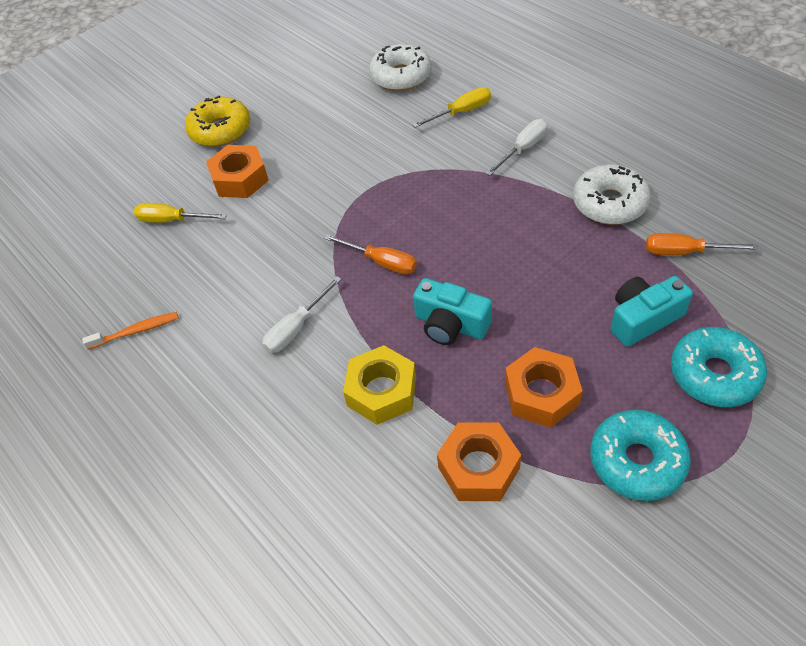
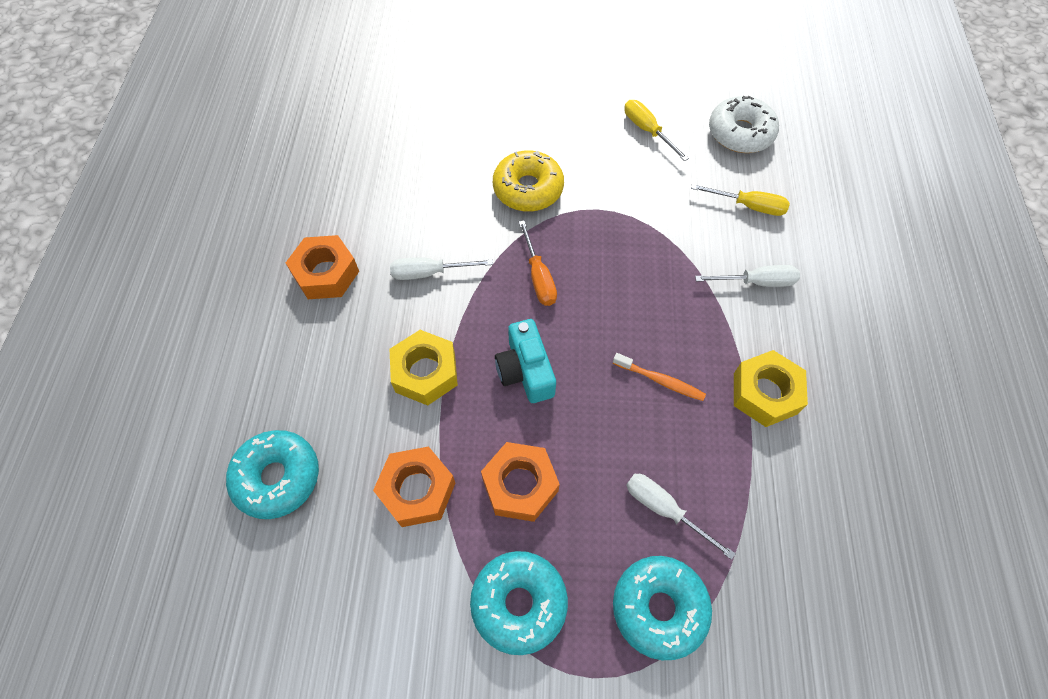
camera: 40 degrees right, 10 degrees up
(136, 331) = (340, 181): orange toothbrush -> orange toothbrush (660, 380)
(172, 220) = (448, 117): yellow screwdriver -> yellow screwdriver (647, 130)
(220, 130) = (557, 70): yellow donut -> yellow donut (528, 189)
(240, 179) = (525, 122): orange nut -> orange nut (326, 273)
(363, 569) = (277, 477): none -> turquoise donut
(609, 203) = (765, 393): white donut -> yellow nut
(643, 319) = (664, 509): turquoise camera -> white screwdriver
(685, 252) = (771, 493): orange screwdriver -> none

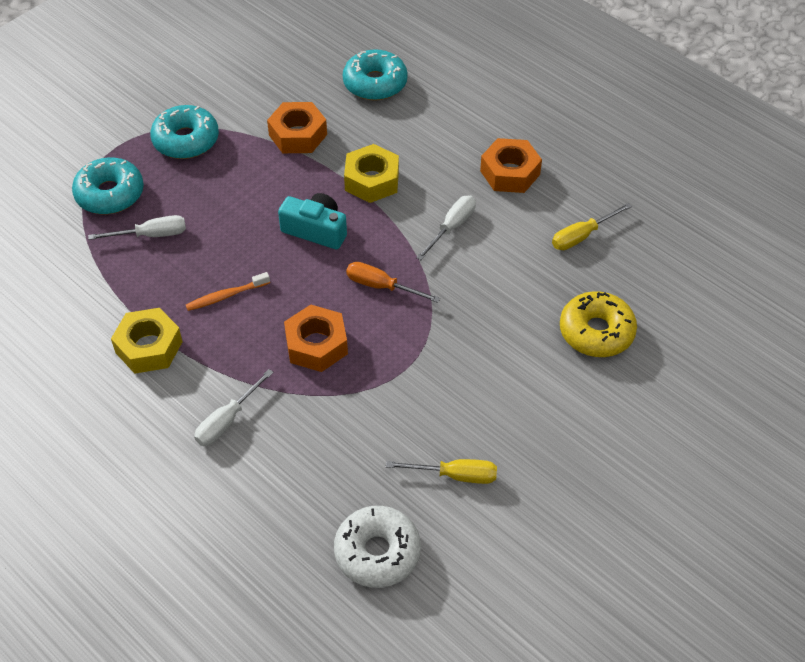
camera: 130 degrees right, 10 degrees down
(520, 485) = (246, 180): orange nut -> orange nut (316, 345)
(528, 189) = (474, 337): yellow donut -> yellow donut (596, 332)
(748, 206) = (296, 481): yellow screwdriver -> yellow screwdriver (582, 236)

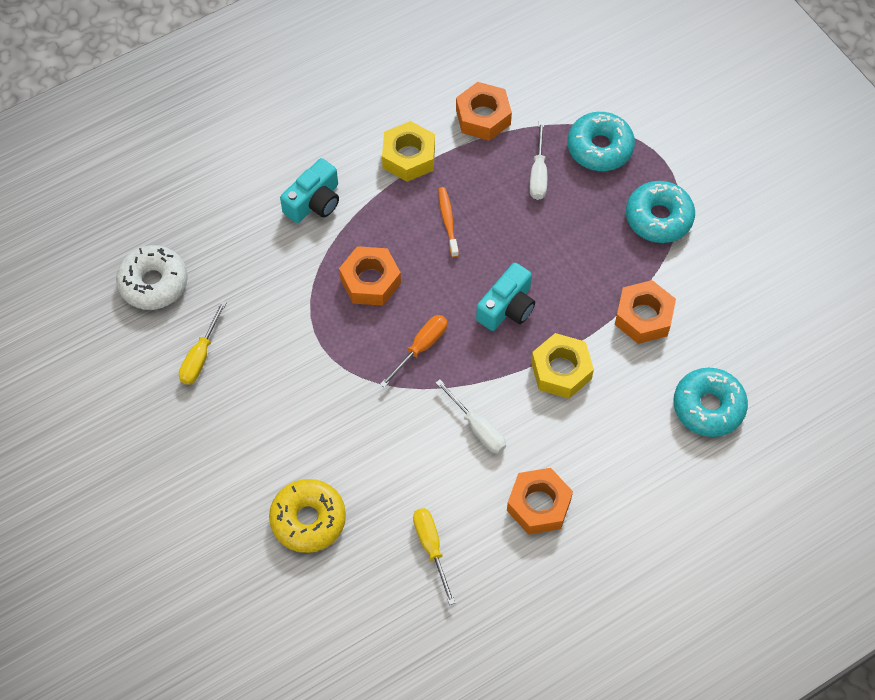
camera: 105 degrees right, 10 degrees up
(84, 293) = (483, 117): none -> orange nut
(227, 420) = (314, 202): white screwdriver -> turquoise camera

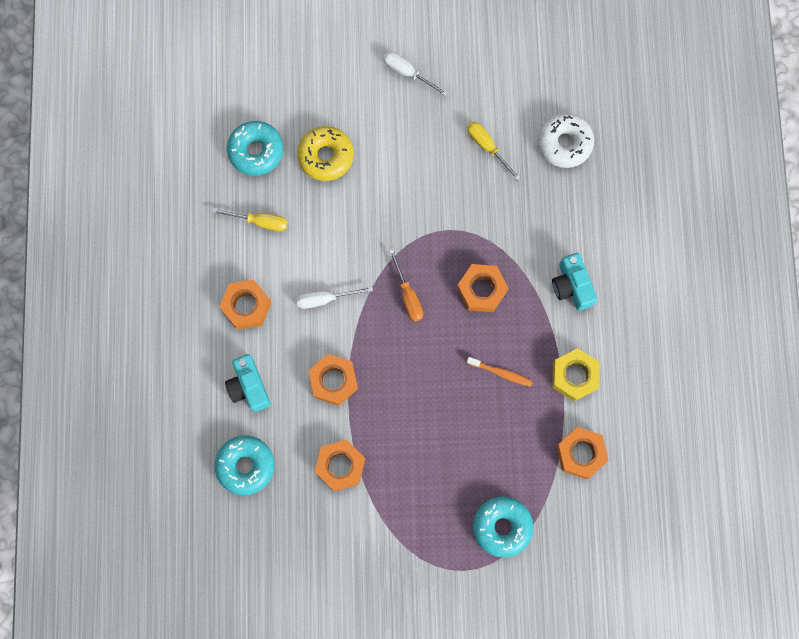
camera: 120 degrees right, 15 degrees up
(507, 307) = (405, 373): turquoise camera -> turquoise camera (249, 386)
(538, 174) = (505, 465): white screwdriver -> white screwdriver (407, 73)
(561, 370) = (333, 381): yellow nut -> orange nut
(658, 218) = (415, 532): turquoise donut -> turquoise donut (256, 151)

